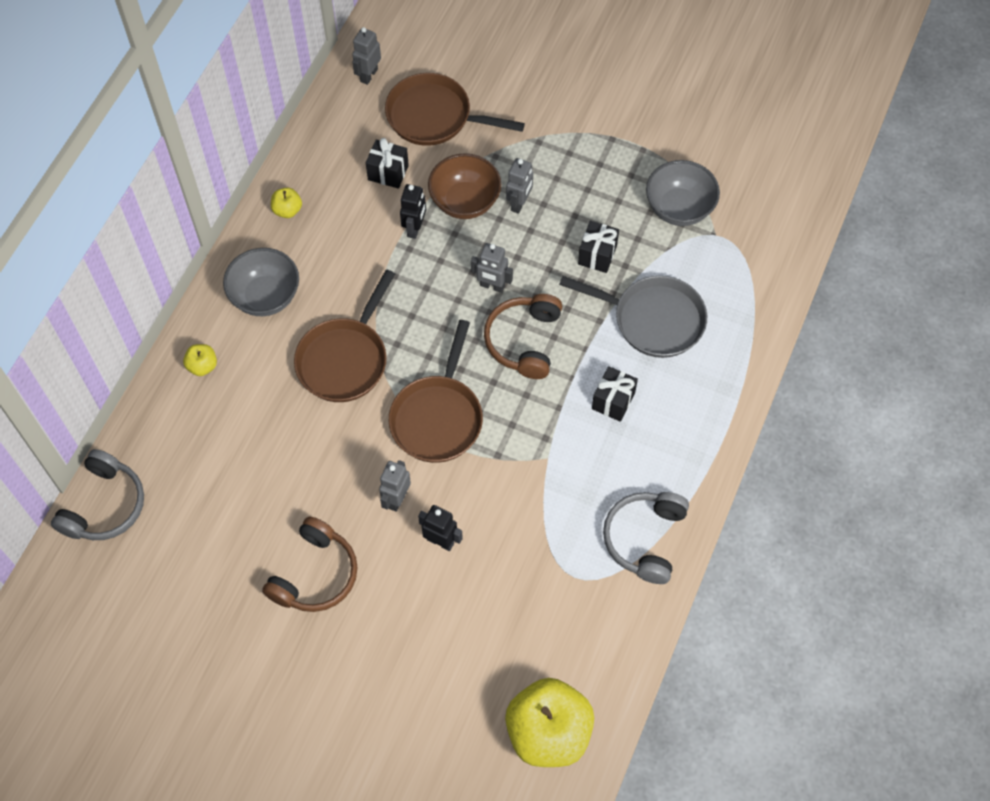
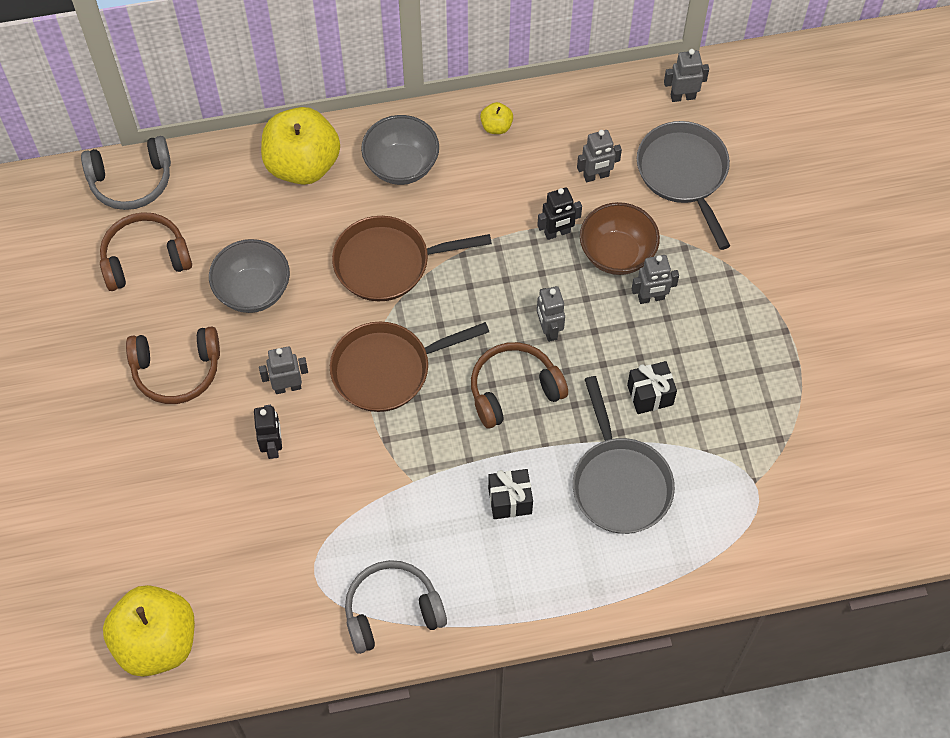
camera: 55 degrees right, 0 degrees up
(189, 538) = (145, 258): none -> brown headphones
(202, 366) = (302, 164): yellow apple -> yellow apple, size x2.36
(388, 172) = (596, 176): black gift -> grey robot
(434, 117) = (684, 174): brown pan -> grey pan
(679, 208) = (757, 433): grey bowl -> grey bowl (253, 291)

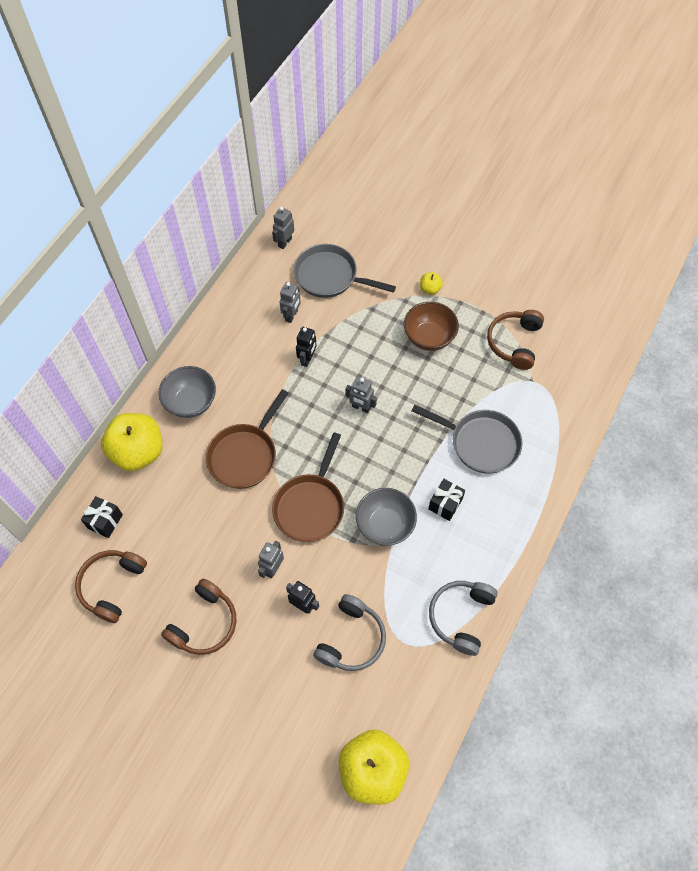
camera: 50 degrees left, 0 degrees up
(131, 181) = (51, 554): grey headphones -> grey headphones (351, 639)
(253, 291) = (193, 540): grey bowl -> grey bowl (385, 525)
(496, 126) = (214, 338): yellow apple -> yellow apple (430, 289)
(514, 390) = (381, 452): brown headphones -> brown headphones (514, 343)
(617, 254) = (346, 341): brown bowl -> brown bowl (429, 337)
(650, 395) = (442, 389): black gift -> black gift (105, 521)
(651, 298) = (387, 346): grey robot -> none

